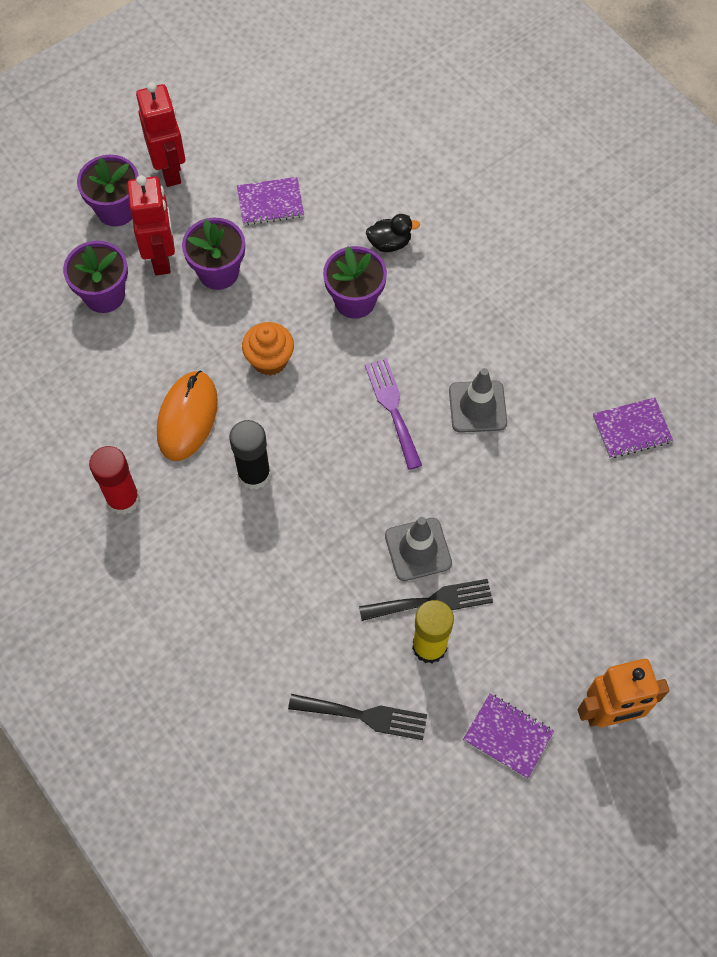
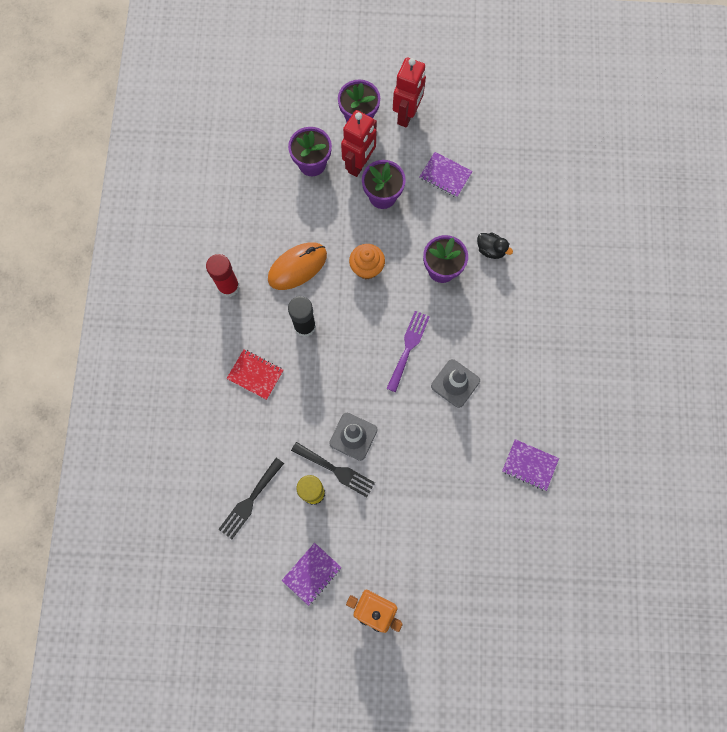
camera: 40 degrees right, 10 degrees up
(244, 571) = (255, 375): none -> red notebook
(364, 716) = (250, 501): black fork -> black fork turned 75 degrees clockwise
(508, 736) = (311, 573): purple notebook -> purple notebook turned 60 degrees clockwise

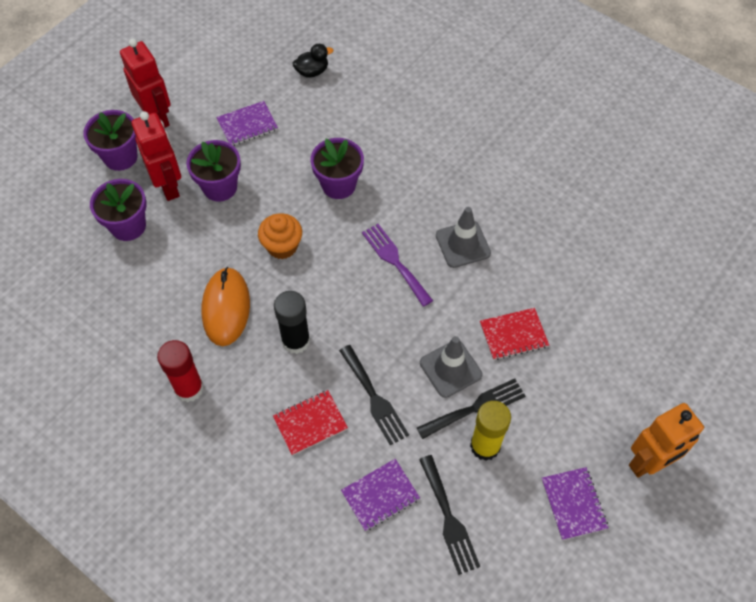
camera: 55 degrees left, 15 degrees down
(299, 402) = (374, 398): none -> black fork
(408, 461) = (513, 335): none -> red notebook
(490, 250) = (353, 135): black duck -> black duck (312, 71)
(529, 465) = (589, 233): purple notebook -> purple notebook (380, 495)

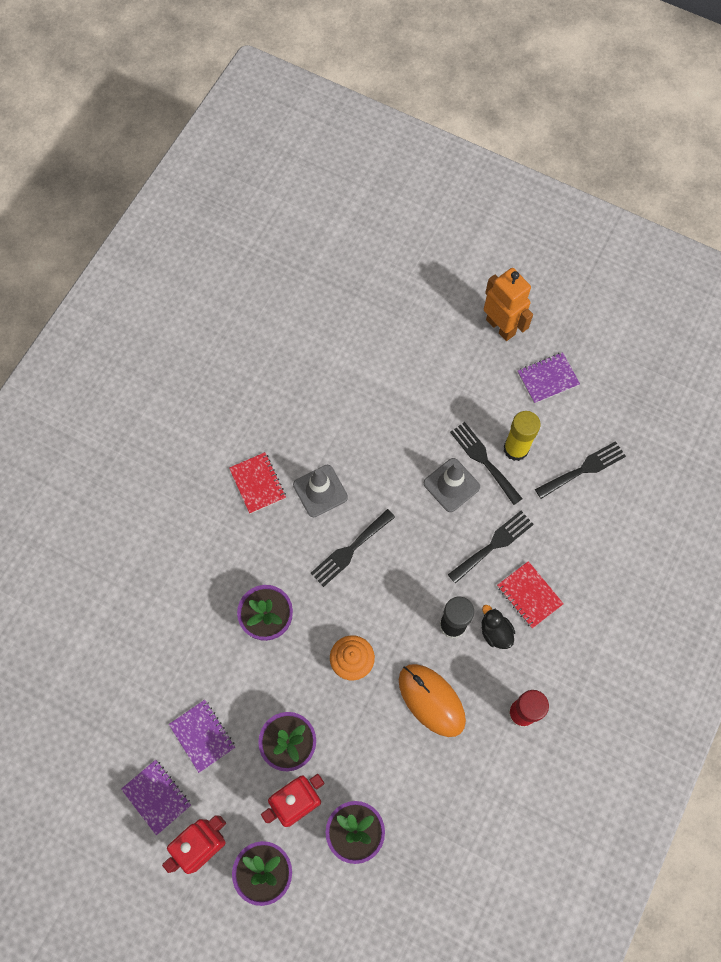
camera: 100 degrees left, 10 degrees up
(226, 308) = (431, 700): orange mouse -> orange mouse turned 60 degrees clockwise
(312, 71) = (117, 680): black duck -> black duck (495, 632)
(380, 495) = (578, 525): purple notebook -> purple notebook (156, 797)
(395, 261) = (350, 550): purple fork -> black fork
(513, 335) = (407, 437): red notebook -> red notebook (257, 483)

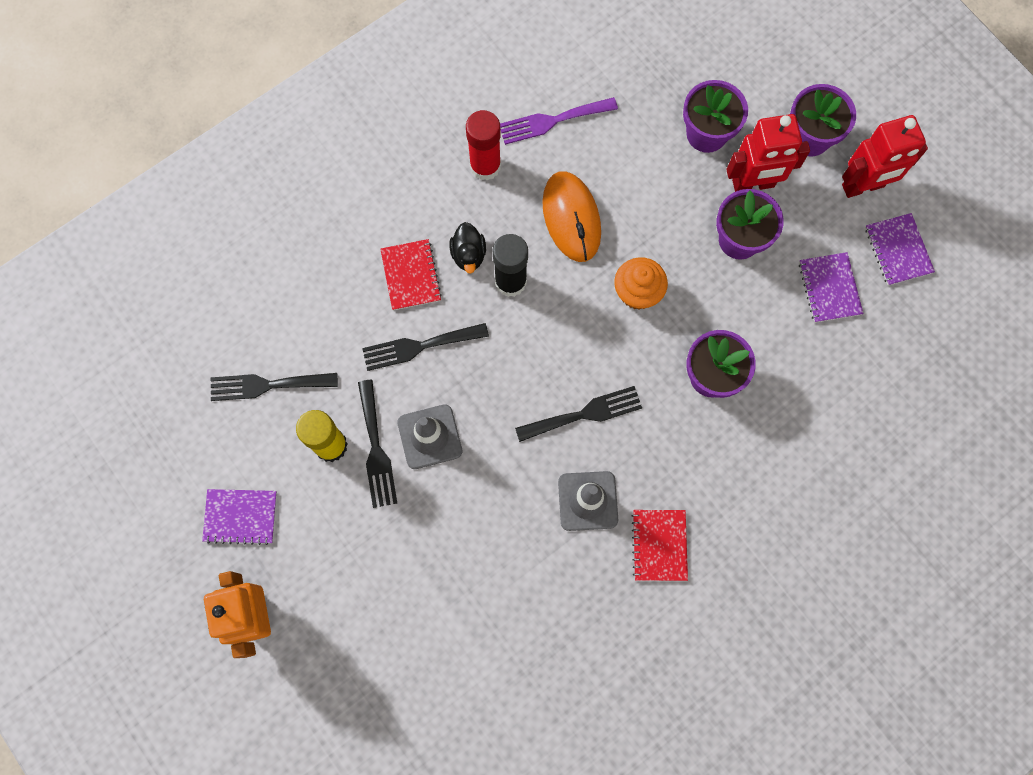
camera: 155 degrees left, 5 degrees up
(488, 781) = (552, 121): none -> purple fork

